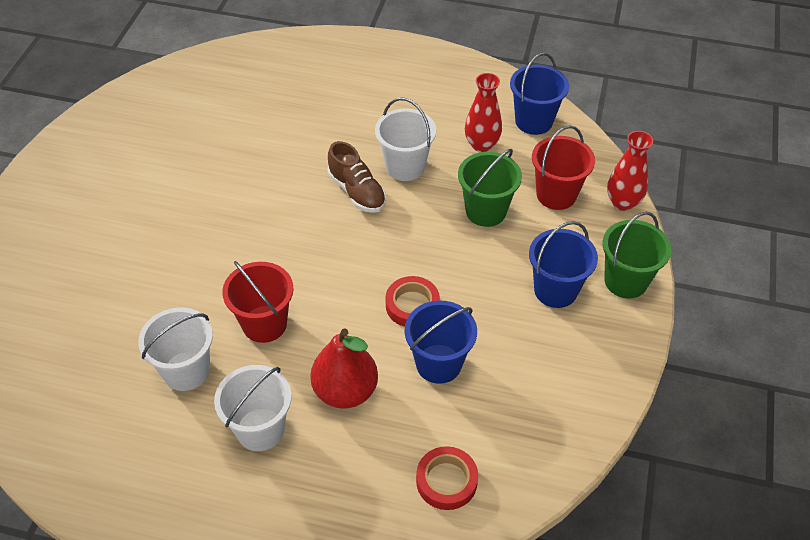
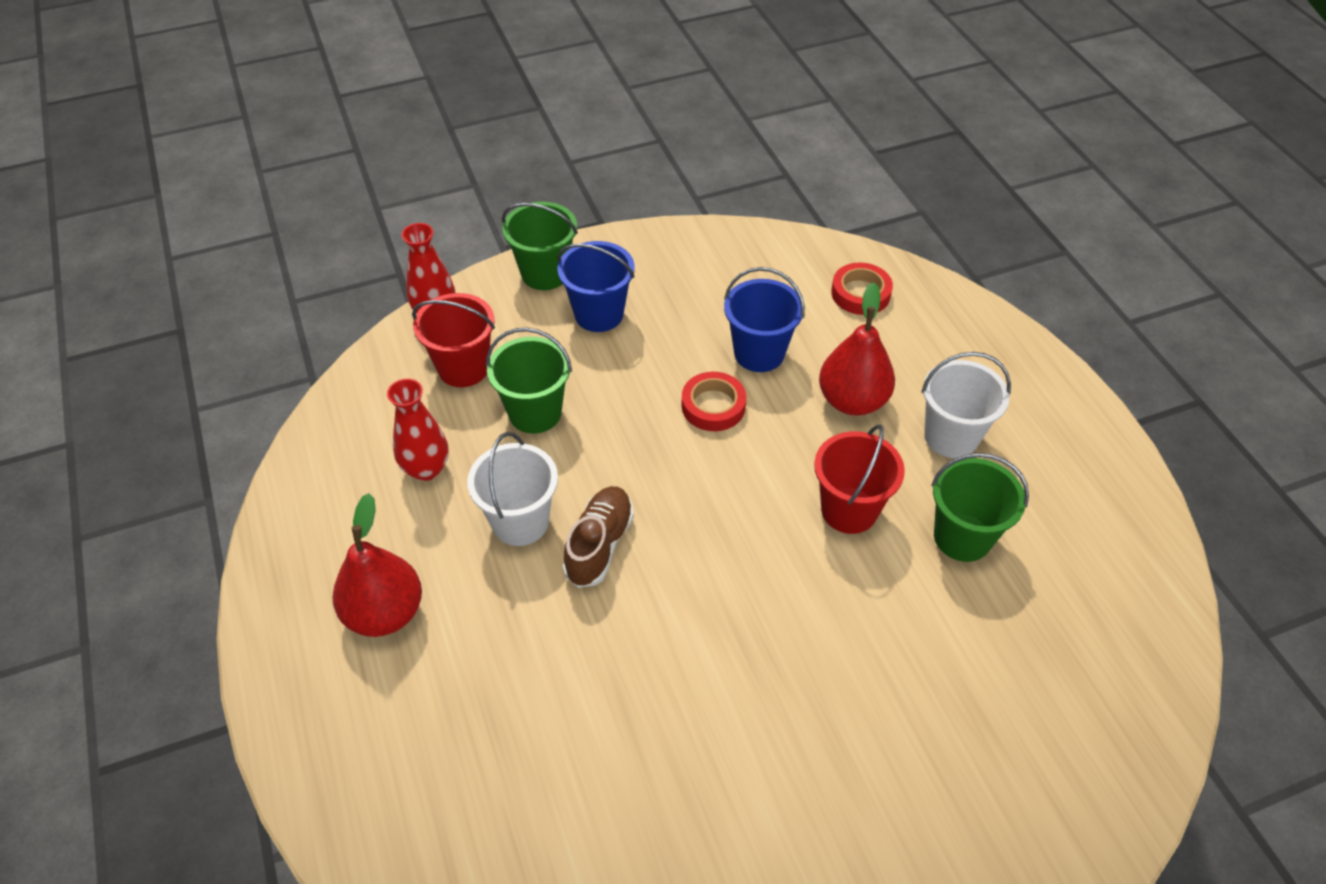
camera: 125 degrees left, 0 degrees up
(186, 371) = (962, 537): white bucket -> green bucket
(395, 93) = (385, 613): none -> red pear
(534, 121) = (347, 440): blue bucket -> none

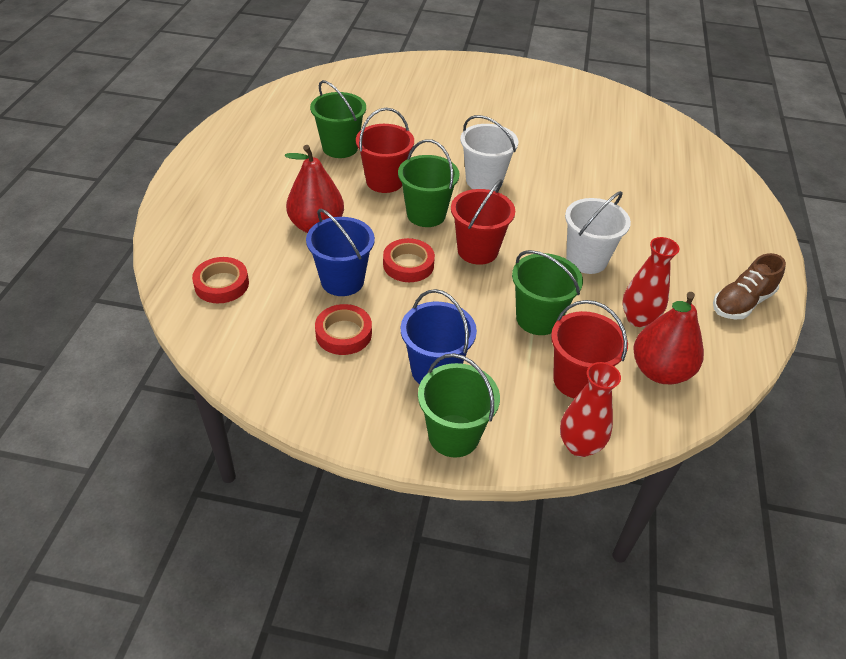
camera: 150 degrees left, 5 degrees down
(385, 613) = (693, 252): red pear -> red pear (660, 371)
(599, 545) = (543, 228): brown shoe -> brown shoe (742, 303)
(654, 465) = (477, 250): none -> red bucket
(706, 306) = (343, 333): none -> red tape
(753, 485) = (426, 214): none -> green bucket
(951, 437) = (285, 184): white bucket -> white bucket (484, 181)

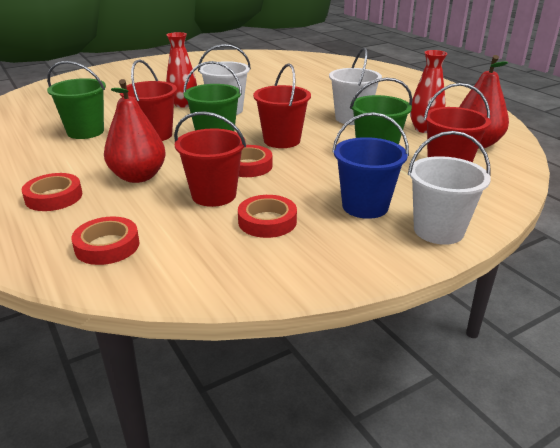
camera: 40 degrees left, 15 degrees down
(242, 213) = (54, 197): none -> red tape
(342, 281) = (214, 195): blue bucket -> red bucket
(453, 435) = (438, 230): green bucket -> white bucket
(579, 445) = (506, 194): red vase -> red vase (183, 104)
(742, 303) = (455, 103): brown shoe -> none

